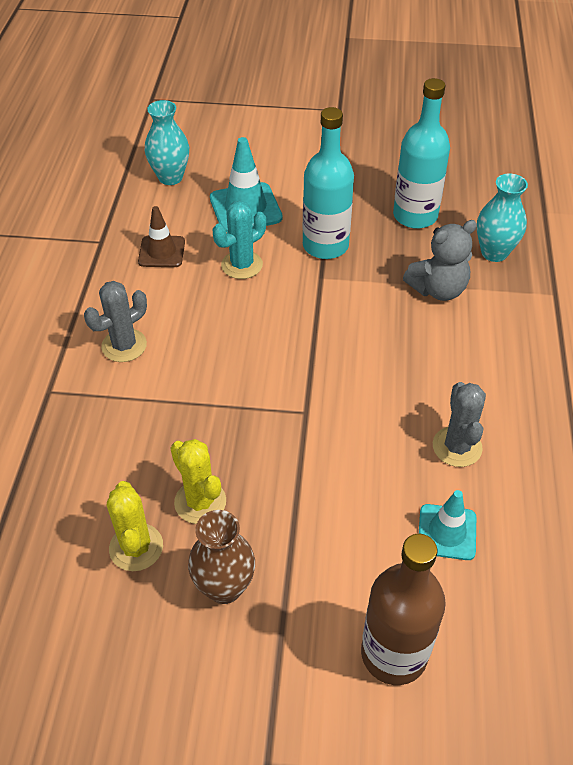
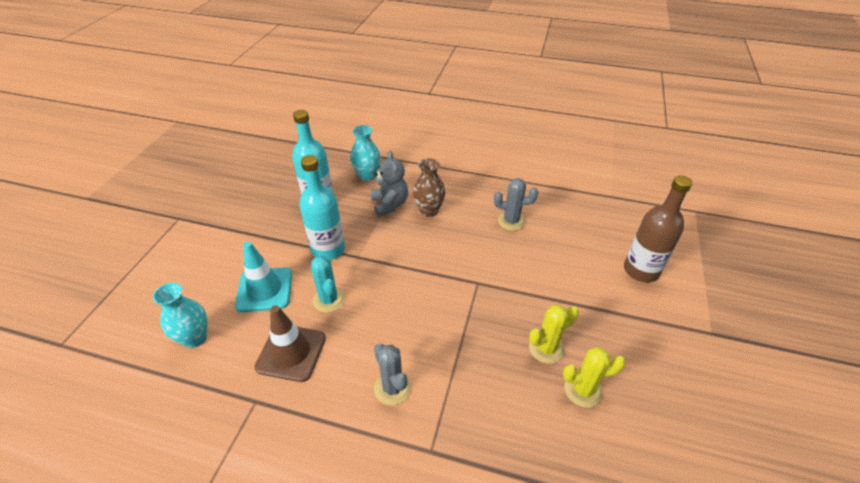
camera: 80 degrees left, 5 degrees down
(161, 252) = (291, 352): brown traffic cone -> brown traffic cone, size x1.52
(224, 587) = (609, 341): brown vase -> brown vase (429, 211)
(447, 532) = (567, 236): turquoise traffic cone -> none

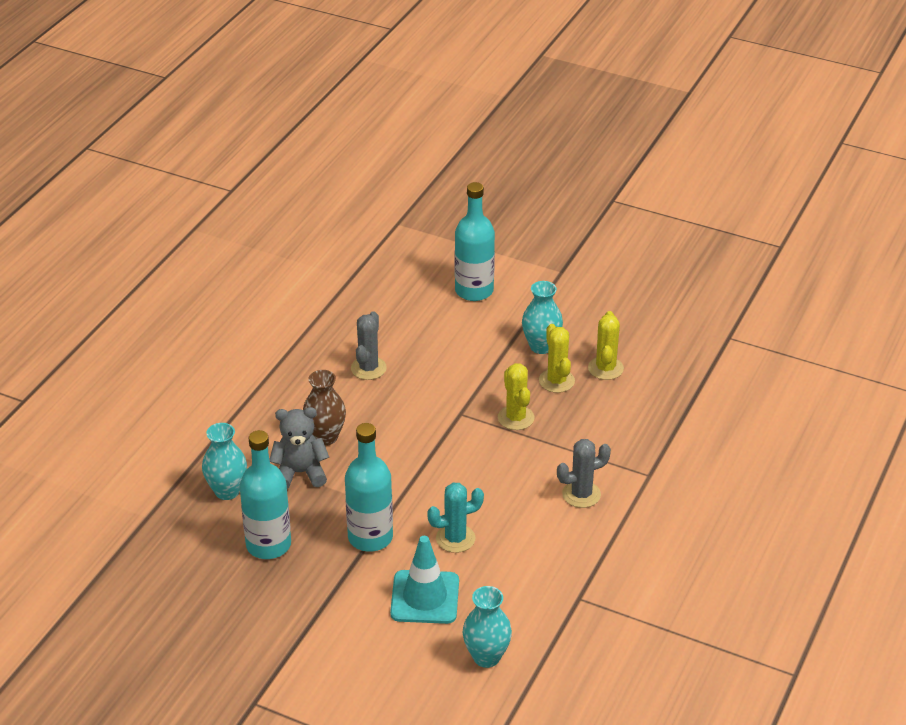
camera: 80 degrees left, 5 degrees down
(291, 352) = (524, 571): brown traffic cone -> none
(484, 322) = (516, 418): none -> yellow cactus
(590, 330) = (541, 346): none -> turquoise vase
(641, 270) = (474, 290): brown bottle -> turquoise bottle

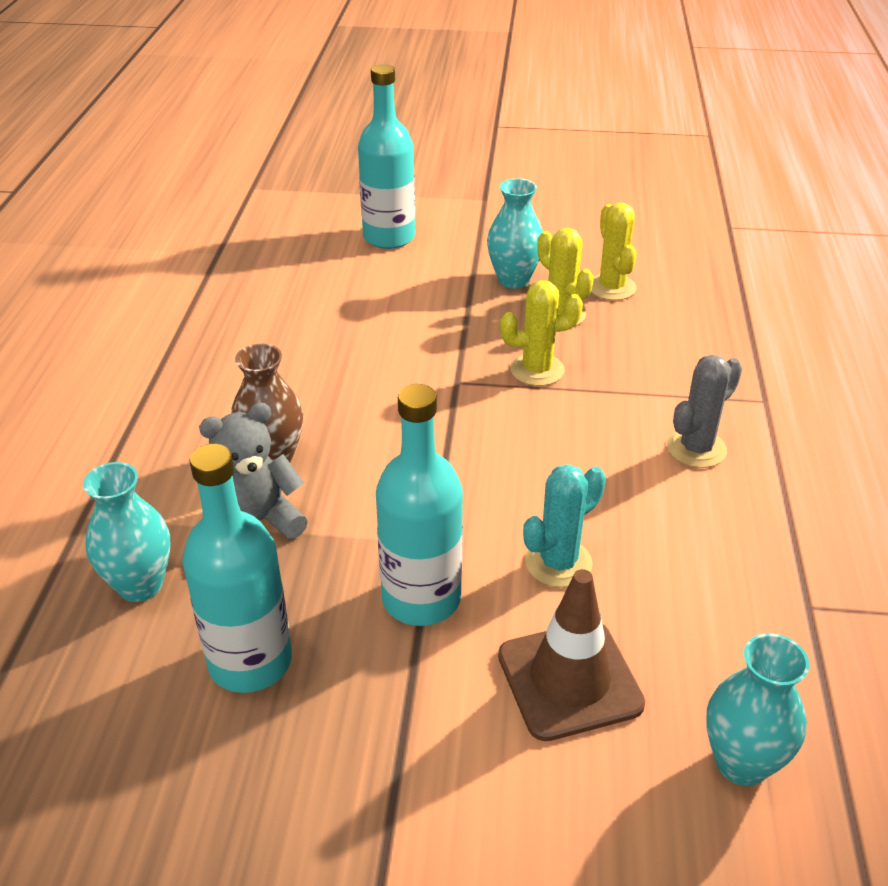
camera: 20 degrees left, 0 degrees up
(368, 368) = (294, 353): grey cactus -> none
(425, 597) = (569, 680): turquoise traffic cone -> brown traffic cone
(516, 418) = (537, 370): yellow cactus -> yellow cactus turned 60 degrees counterclockwise

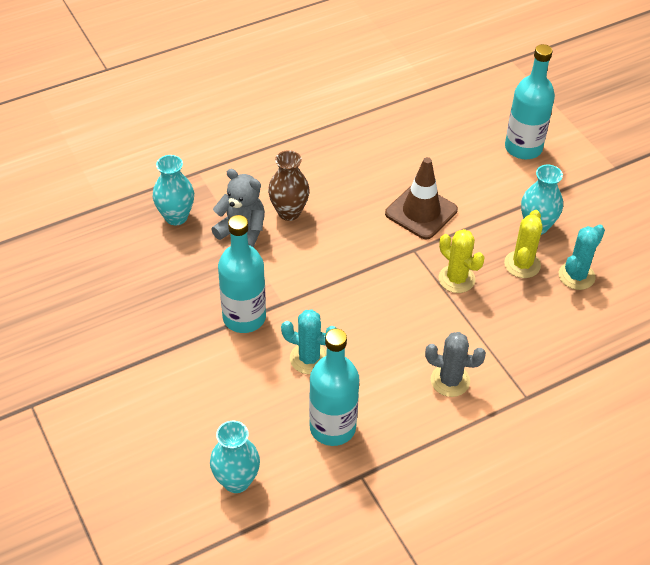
camera: 55 degrees right, 10 degrees up
(250, 661) = (164, 279): turquoise bottle -> turquoise bottle (332, 427)
(569, 680) = (237, 396): brown traffic cone -> brown traffic cone (421, 212)
(611, 287) = (576, 276): yellow cactus -> turquoise cactus

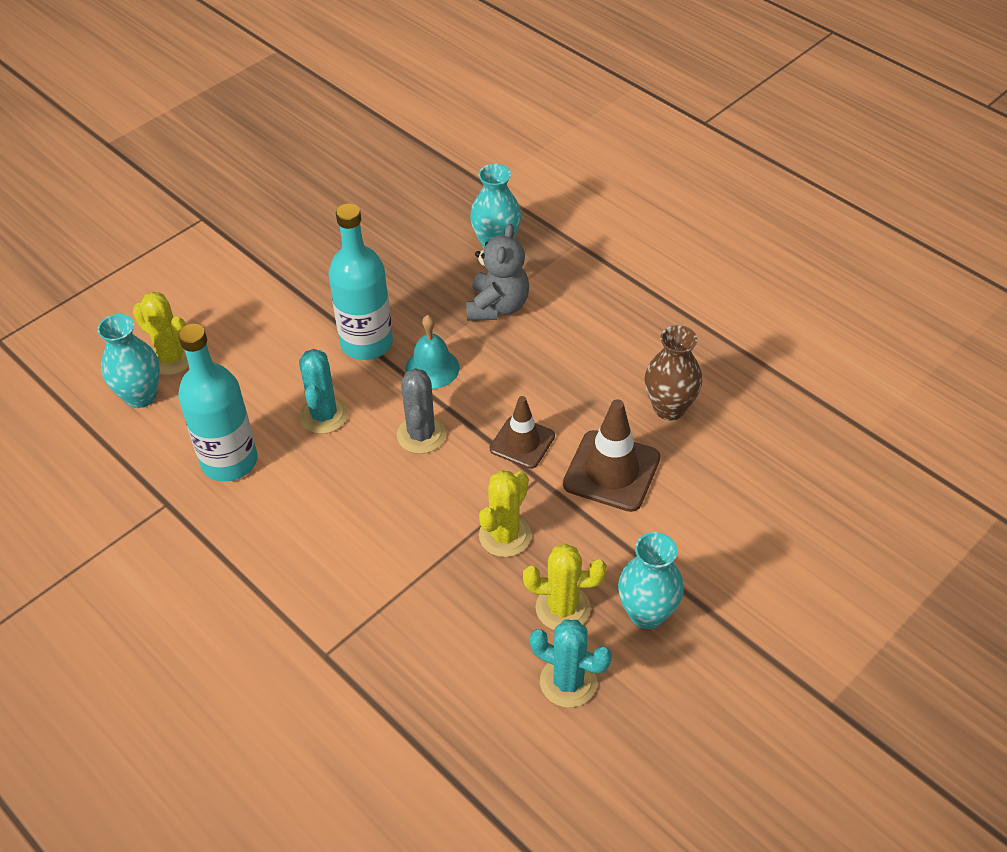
camera: 75 degrees right, 0 degrees up
(201, 452) = (171, 358): none -> yellow cactus
(288, 283) = (432, 368): none -> turquoise bell
(289, 212) = (548, 339): brown vase -> brown vase (669, 408)
(379, 250) = (522, 442): none -> brown traffic cone
(450, 380) = (329, 563): grey cactus -> grey cactus (421, 435)
(523, 148) = (805, 568): turquoise bottle -> none

